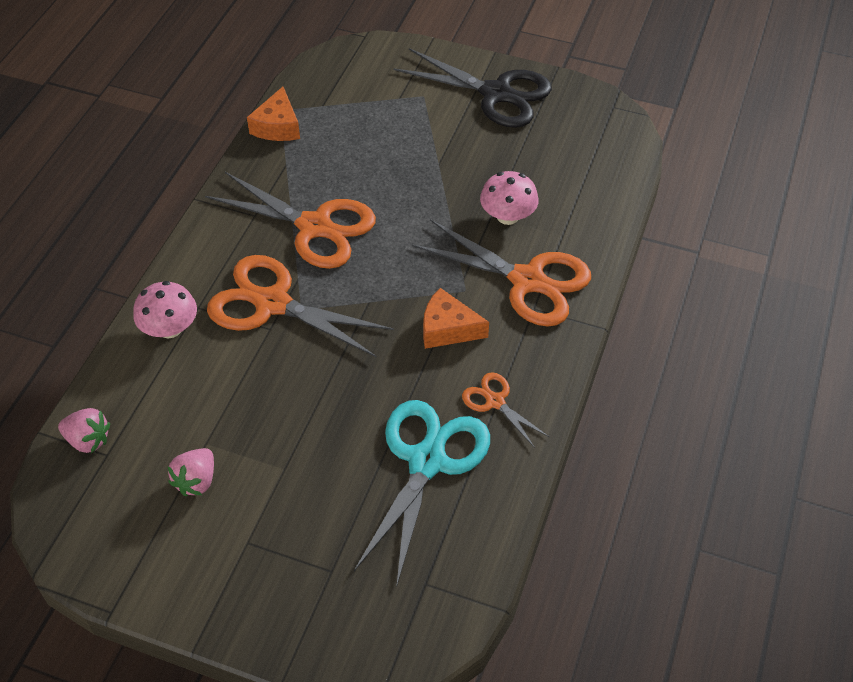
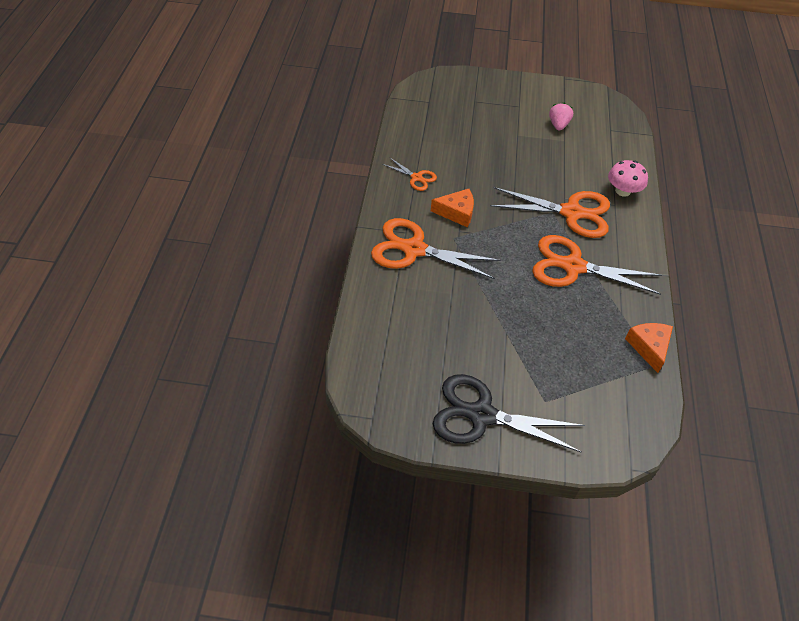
camera: 165 degrees right, 0 degrees up
(88, 440) = (624, 134): pink strawberry -> none
(427, 461) = (445, 146): turquoise scissors -> none
(507, 216) = (439, 295): pink mushroom -> none

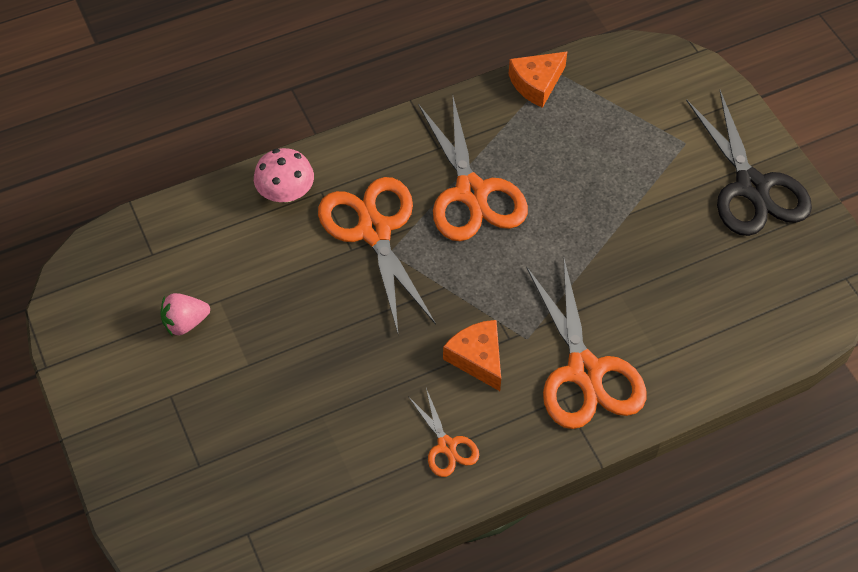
camera: 120 degrees left, 5 degrees up
(416, 178) = (446, 446): orange scissors -> orange scissors turned 150 degrees clockwise

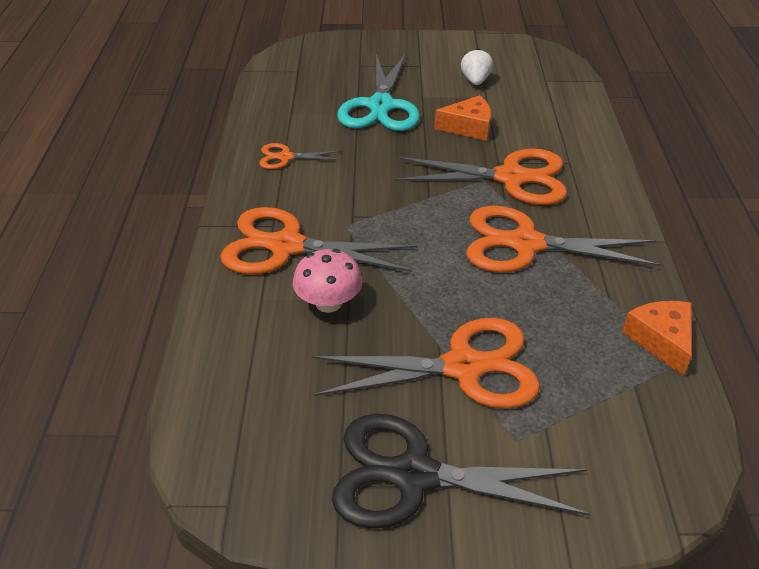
camera: 115 degrees right, 15 degrees down
(185, 323) = (475, 81): pink strawberry -> white strawberry
(286, 192) = (577, 146): pink mushroom -> pink mushroom (328, 303)
(292, 398) = (380, 106): none -> turquoise scissors
(477, 358) = (347, 193): orange cheese -> orange cheese (468, 127)
(641, 190) = (464, 367): none -> orange scissors

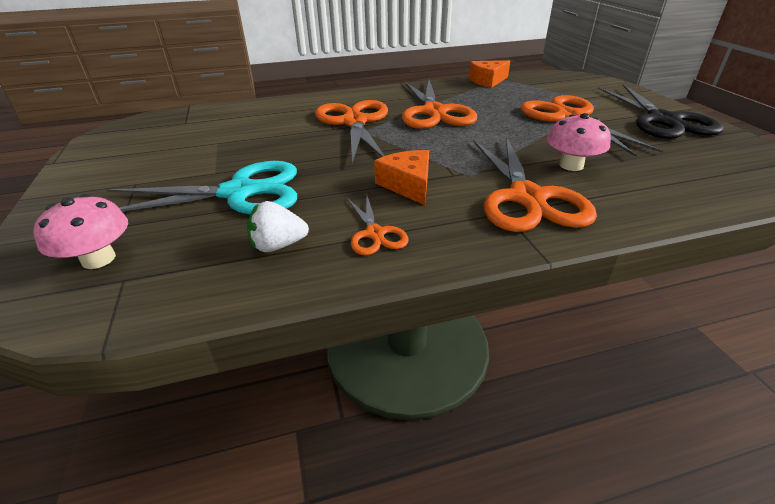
camera: 105 degrees left, 5 degrees down
(324, 62) = (98, 259): none -> pink mushroom
(468, 127) = (278, 144): orange cheese -> orange cheese (407, 185)
(475, 81) = (182, 150): white strawberry -> white strawberry (278, 245)

